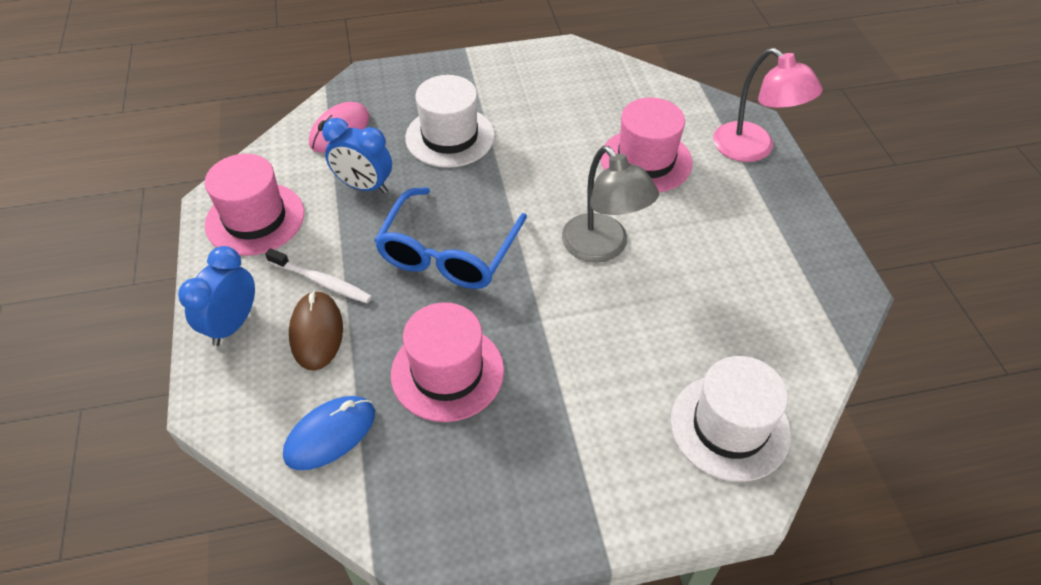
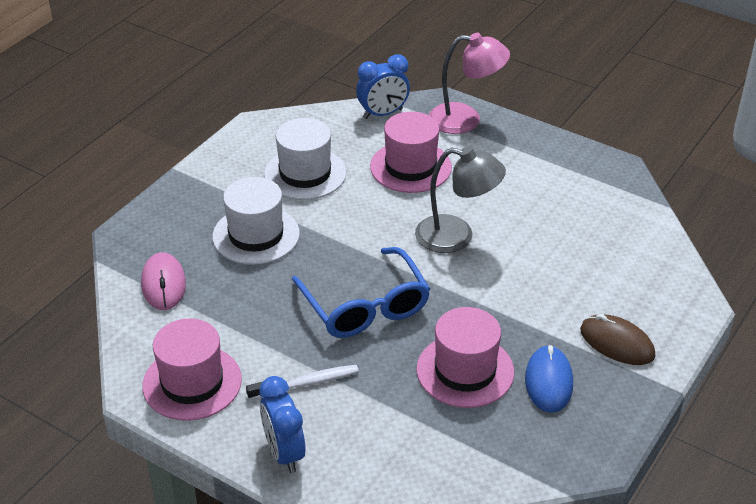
camera: 45 degrees left, 10 degrees down
(316, 332) = (350, 413): brown mouse -> brown mouse (617, 343)
(330, 434) = (446, 456): blue mouse -> blue mouse (548, 382)
(364, 186) = (242, 307): blue clock -> blue clock (383, 114)
(729, 427) = (648, 281): white hat -> white hat (305, 173)

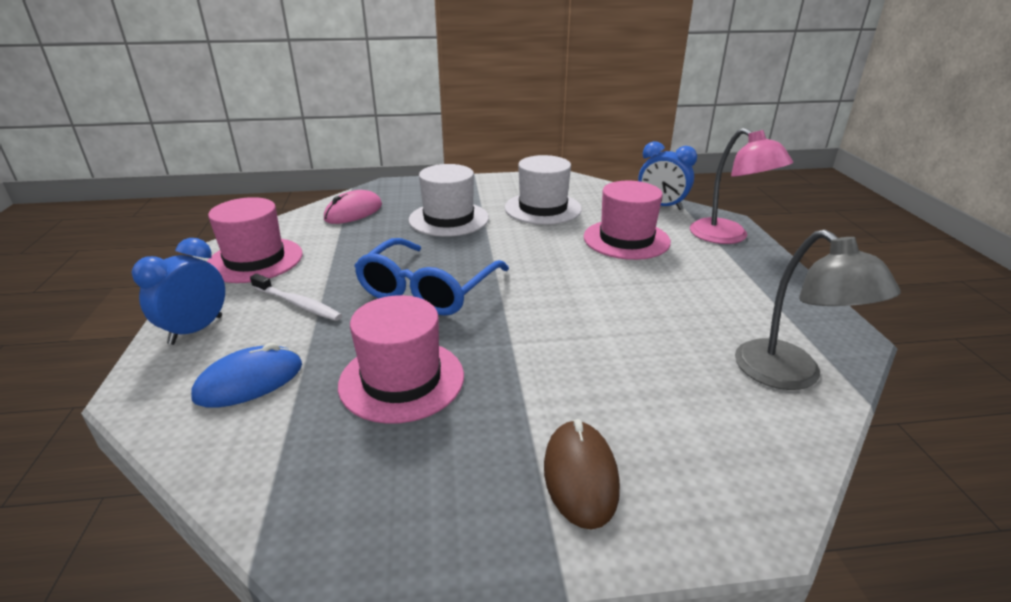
camera: 50 degrees right, 10 degrees down
(456, 236) = (581, 294): grey lamp -> grey lamp (790, 375)
(548, 382) = (446, 448): blue mouse -> blue mouse (249, 381)

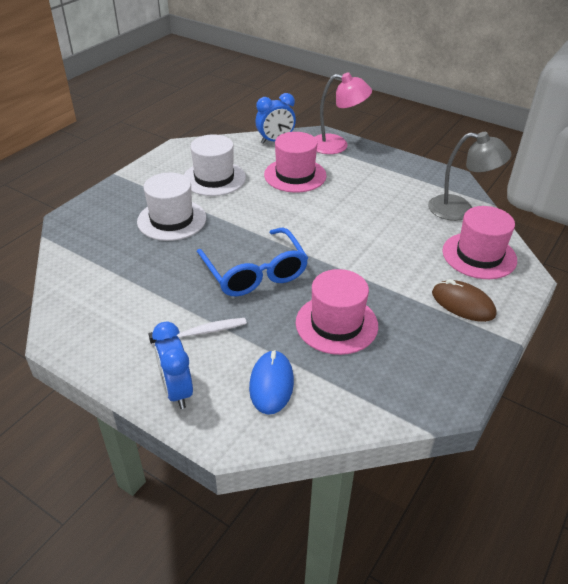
camera: 50 degrees left, 10 degrees up
(255, 260) = (104, 330): pink hat -> pink hat (479, 255)
(353, 212) = (93, 254): pink mouse -> none

